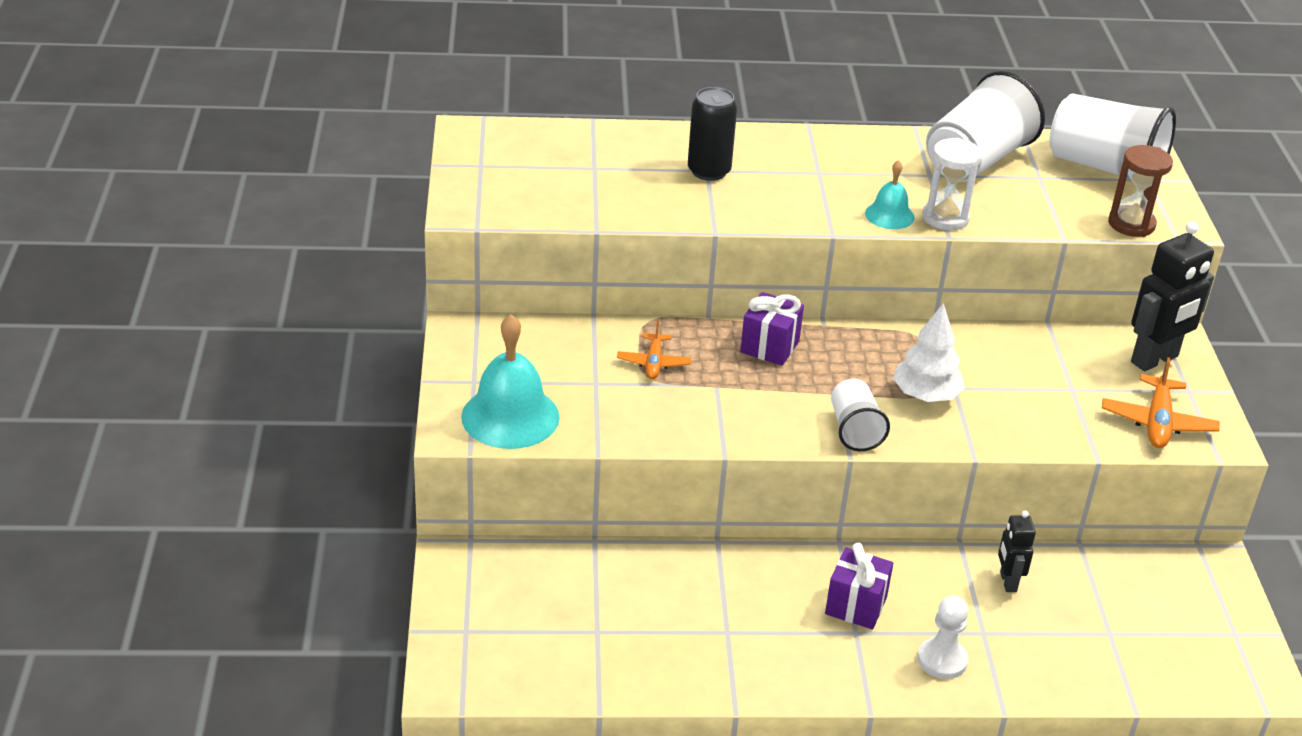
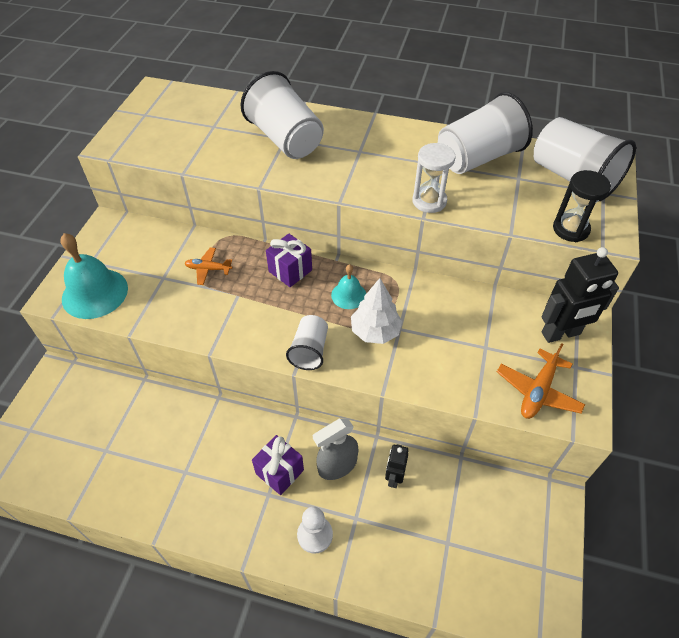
camera: 20 degrees right, 15 degrees up
(653, 363) = (208, 269): orange plane -> orange plane turned 75 degrees clockwise
(709, 171) = (285, 139): black can -> white cup
(889, 215) = (389, 192): turquoise bell -> turquoise bell (348, 295)
(927, 584) = (337, 465): none -> grey spray bottle
(1131, 224) = (570, 229): brown hourglass -> black hourglass

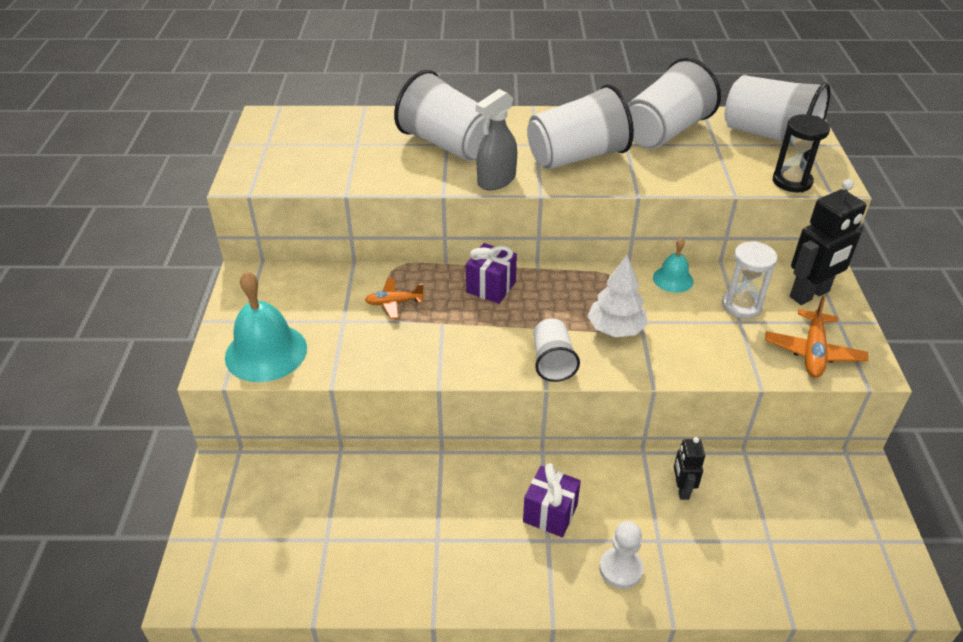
camera: 15 degrees left, 10 degrees down
(337, 465) = (613, 492): grey spray bottle -> grey spray bottle (496, 180)
(348, 295) = (569, 299): turquoise bell -> turquoise bell (673, 279)
(388, 170) = (577, 157): none -> white cup
(429, 201) = (636, 179): white hourglass -> white hourglass (741, 305)

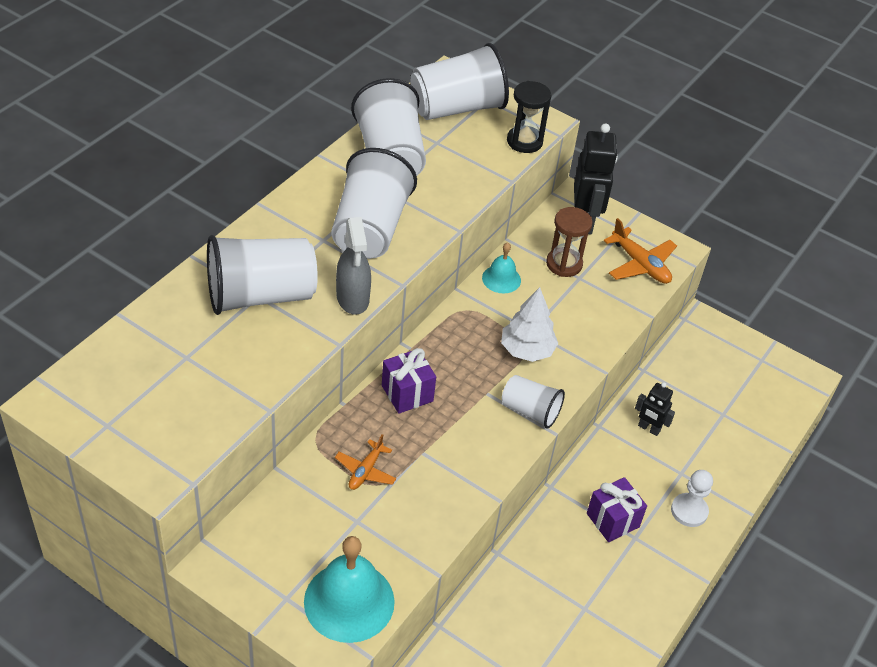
camera: 60 degrees left, 5 degrees up
(741, 305) = (564, 264): white hourglass -> brown hourglass

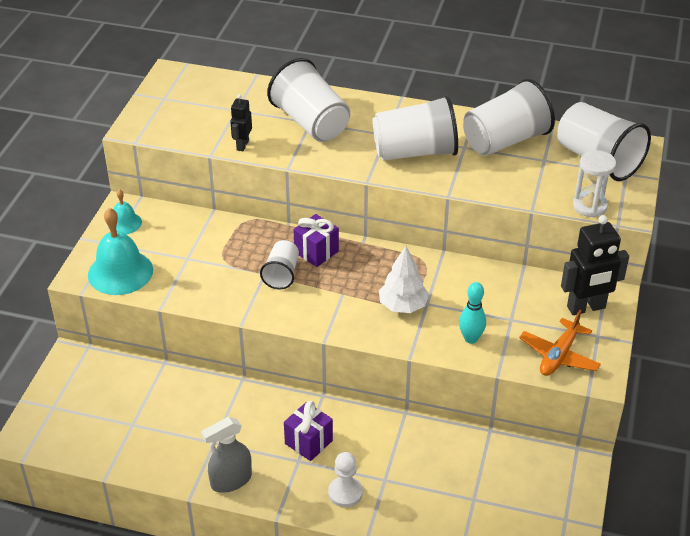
camera: 75 degrees right, 5 degrees down
(353, 298) = (336, 163): grey spray bottle -> grey spray bottle (231, 480)
(365, 471) = (233, 250): orange plane -> none
(501, 279) = (473, 273): turquoise bell -> turquoise bell (124, 223)
(524, 141) = (590, 206): black hourglass -> white hourglass
(530, 411) = (338, 322): white cup -> white cup (281, 274)
(564, 264) = (520, 306): brown hourglass -> none
(595, 316) = (470, 338): none -> turquoise bowling pin
(648, 428) = (422, 447): black robot -> black robot (242, 145)

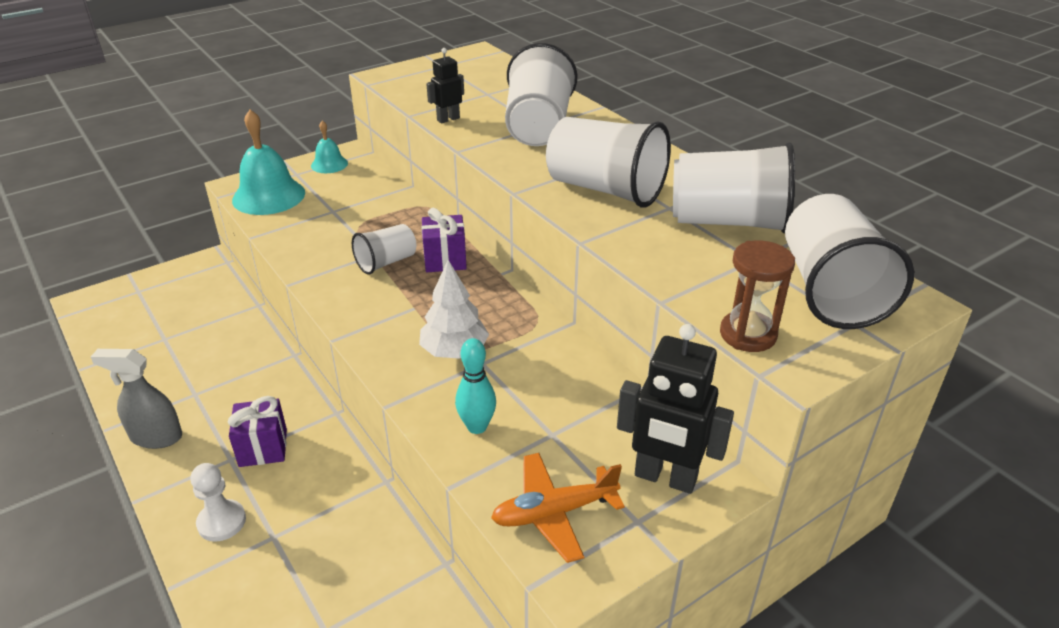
camera: 40 degrees right, 5 degrees down
(590, 206) = (748, 334): white hourglass -> brown hourglass

